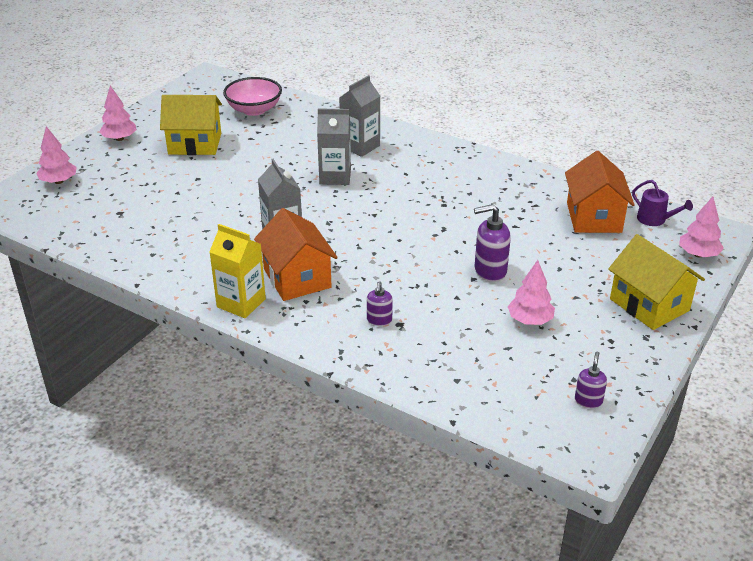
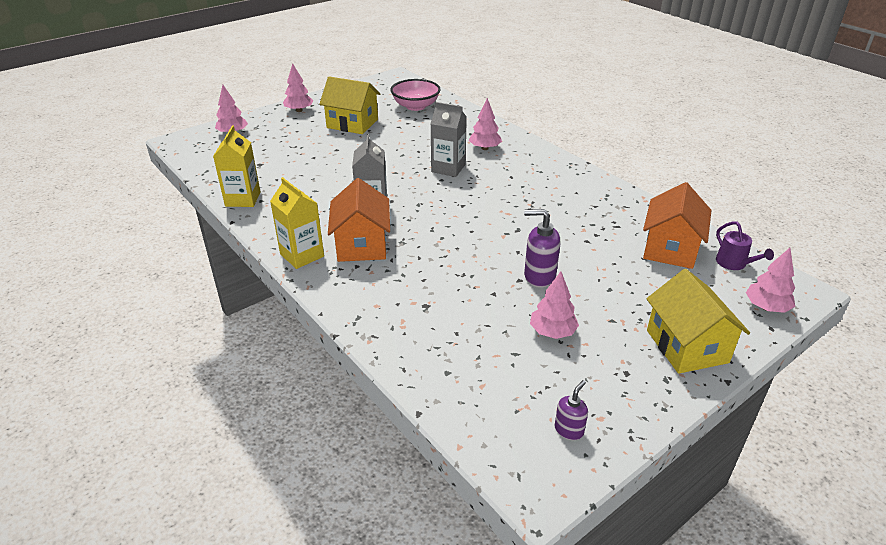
camera: 20 degrees right, 0 degrees up
(130, 256) = (243, 199): none -> yellow carton
(360, 146) = (485, 148): grey carton -> pink tree
(379, 320) = (409, 298): purple soap dispenser -> none

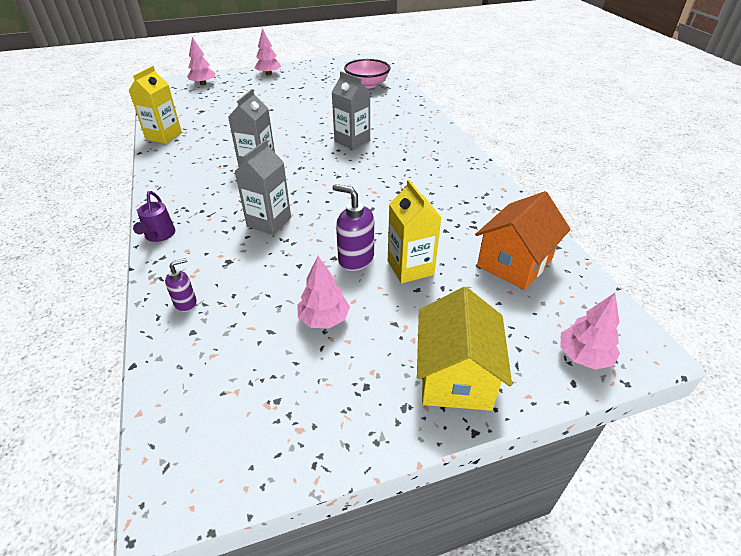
camera: 20 degrees right, 5 degrees up
(302, 255) = (166, 191): yellow carton -> yellow carton (410, 268)
(352, 123) = (302, 90): yellow house -> none
(362, 245) = (222, 193): orange house -> none
(433, 262) = (269, 222): none -> grey carton
(485, 148) = (399, 129): pink tree -> none
(569, 430) = (256, 432): purple soap dispenser -> purple soap dispenser (186, 303)
(734, 263) = (578, 296): purple watering can -> purple watering can (159, 235)

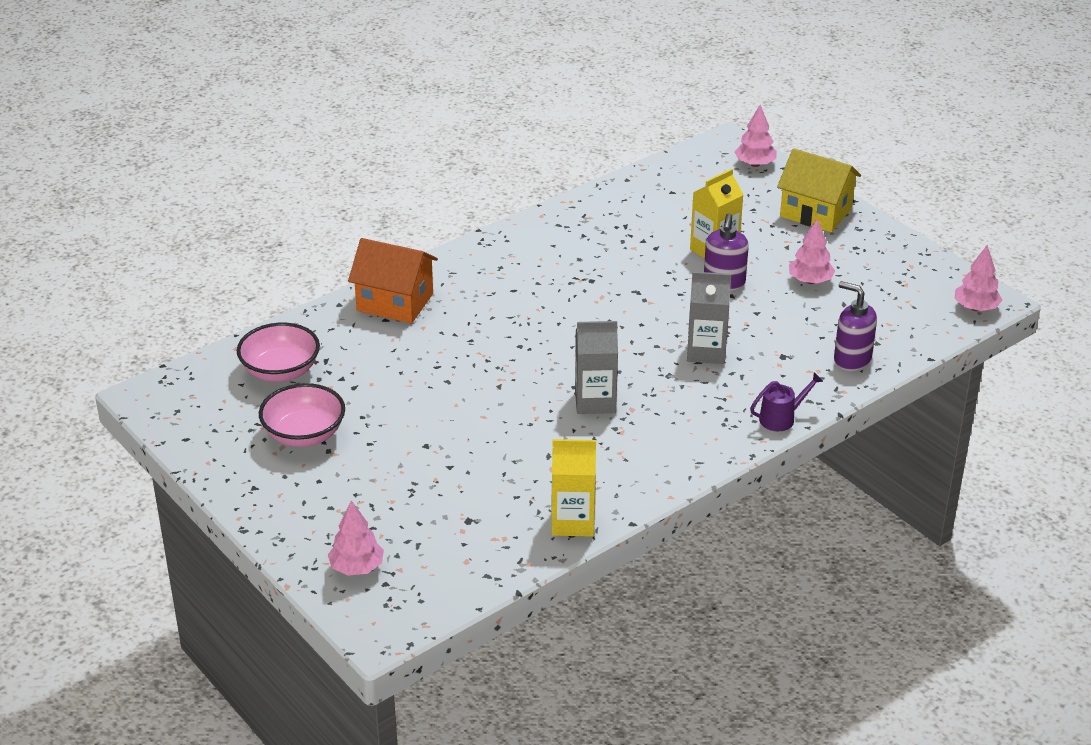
camera: 110 degrees left, 5 degrees down
(186, 303) = (851, 359): purple soap dispenser -> purple soap dispenser, size x1.67
(268, 74) = (275, 500): pink tree -> pink tree (975, 308)
(310, 84) = (304, 435): none -> pink bowl
(352, 141) = (489, 340): grey carton -> none
(455, 376) = (815, 212): yellow house -> yellow house turned 45 degrees clockwise
(514, 262) = (666, 199): orange house -> orange house (395, 302)

